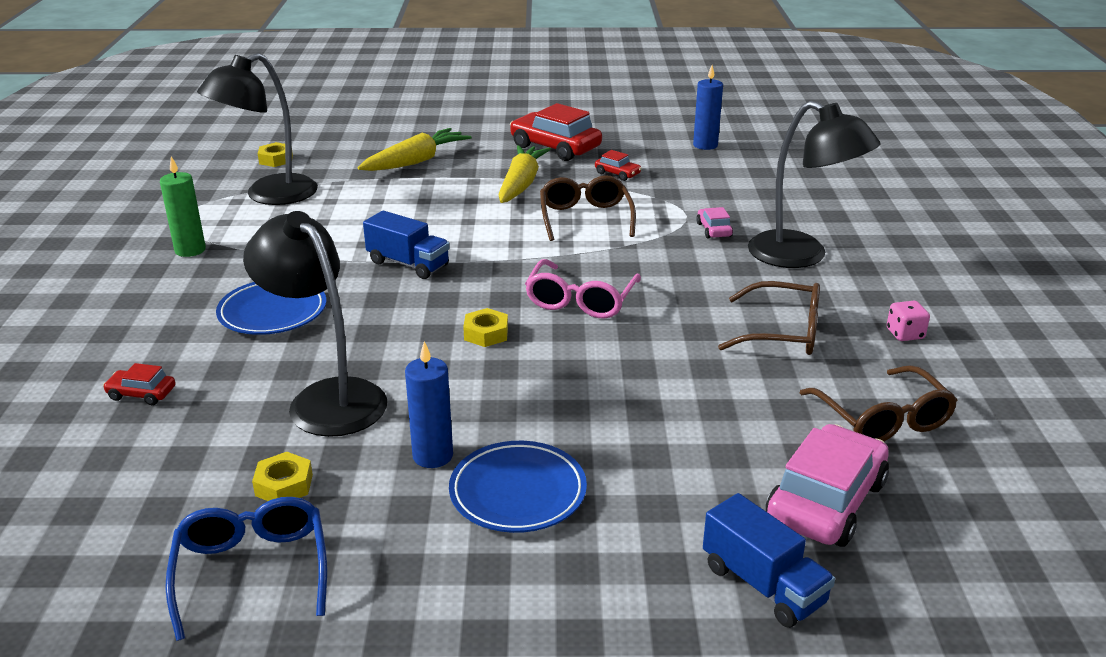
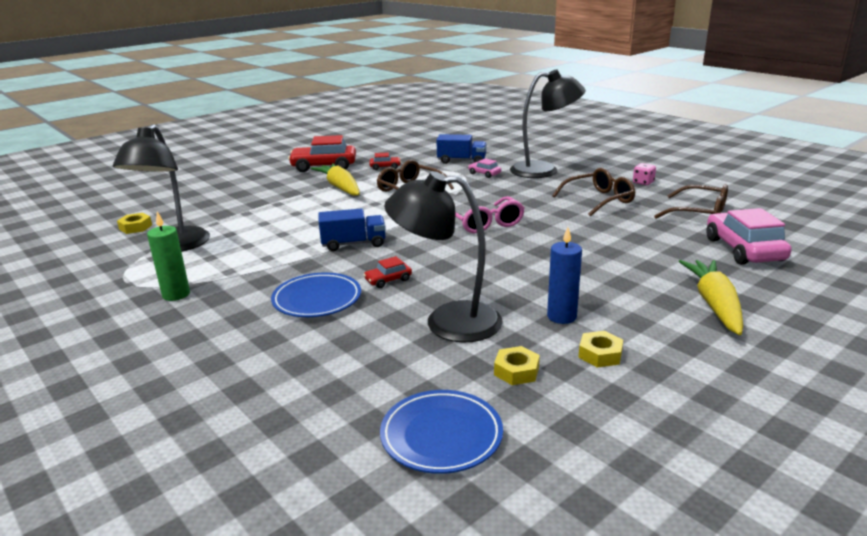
camera: 40 degrees left, 5 degrees down
(141, 394) = (319, 379): red car -> red car (388, 280)
(252, 571) = (591, 417): blue glasses -> none
(416, 161) = (247, 197): yellow carrot -> yellow carrot (714, 304)
(486, 333) = (469, 255): yellow nut -> yellow nut (600, 354)
(518, 492) = (632, 309): blue plate -> blue plate (441, 436)
(705, 145) = (405, 143): blue candle -> none
(763, 585) = (789, 288): blue truck -> blue truck (461, 161)

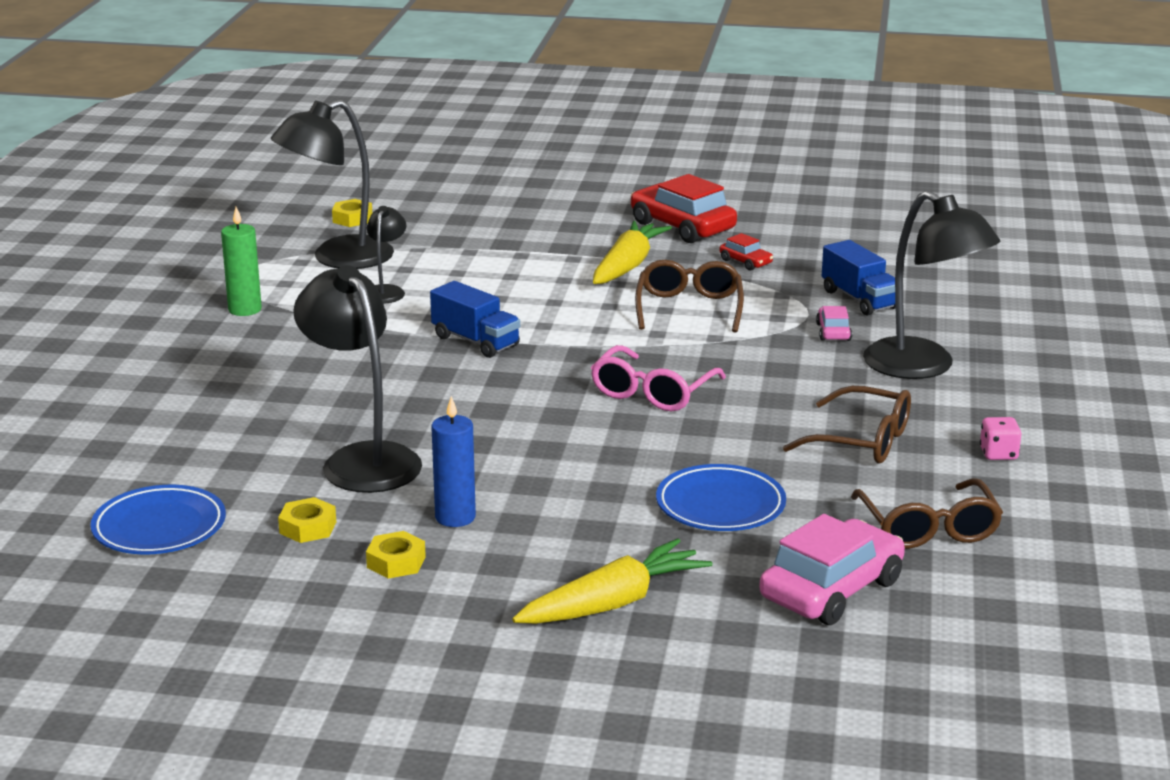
camera: 50 degrees right, 0 degrees up
(245, 247) = (386, 291): none -> black lamp
(317, 299) = (322, 377): blue plate -> blue plate (720, 505)
(388, 280) = (413, 395): red car -> none

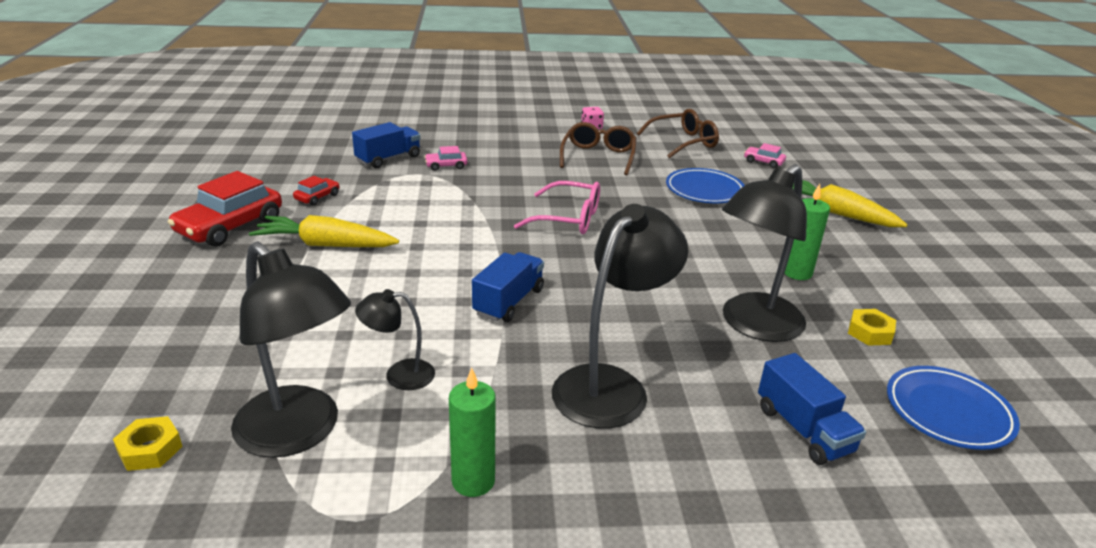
camera: 105 degrees left, 5 degrees up
(196, 444) = (803, 430): none -> blue truck
(396, 562) = (872, 287): yellow nut -> none
(455, 517) = (797, 273): blue candle -> green candle
(689, 308) = (415, 214): brown glasses -> none
(831, 590) = (763, 162): pink car -> pink car, size x0.48
(923, 367) = (491, 142): black lamp -> black lamp (610, 385)

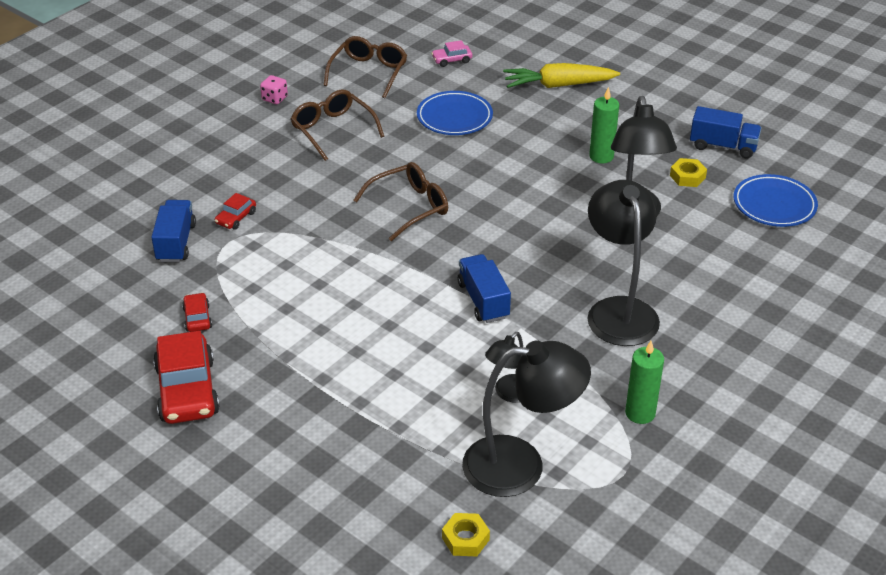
camera: 45 degrees left, 10 degrees up
(325, 245) = (290, 350): yellow carrot -> none
(446, 166) = (236, 218): pink car -> red car
(569, 219) = (410, 207): pink glasses -> brown glasses
(803, 430) = (732, 265): blue truck -> blue truck (723, 146)

